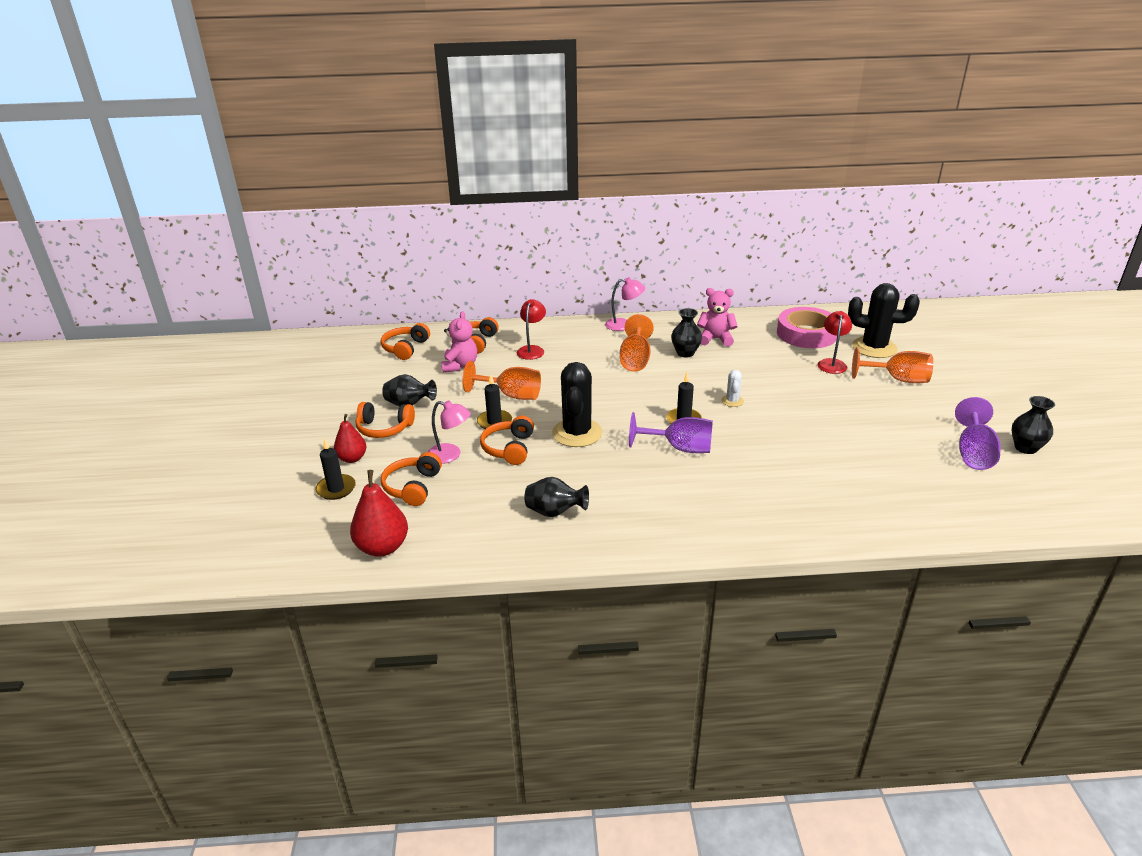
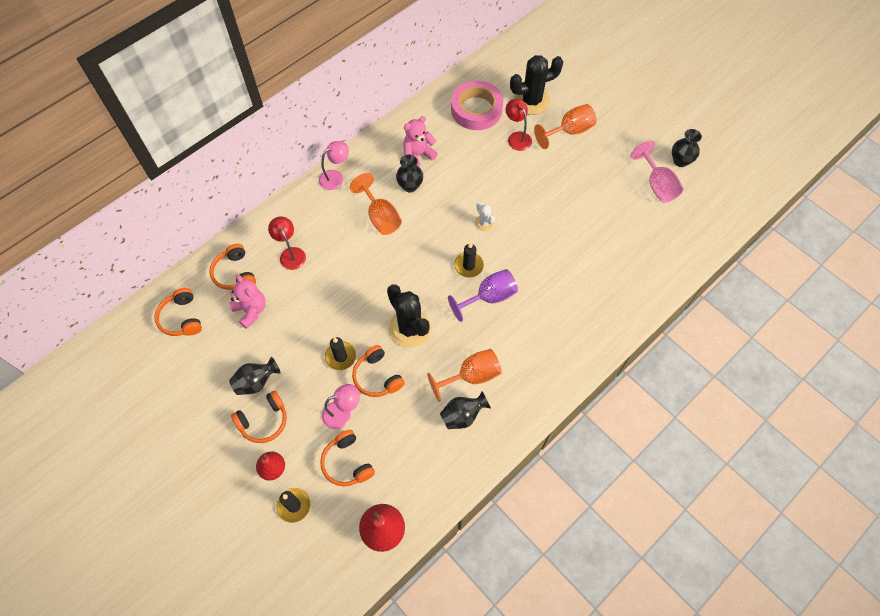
camera: 40 degrees left, 30 degrees up
(511, 395) = (325, 318): orange goblet -> orange goblet (471, 376)
(973, 453) = (657, 185): purple goblet -> pink goblet

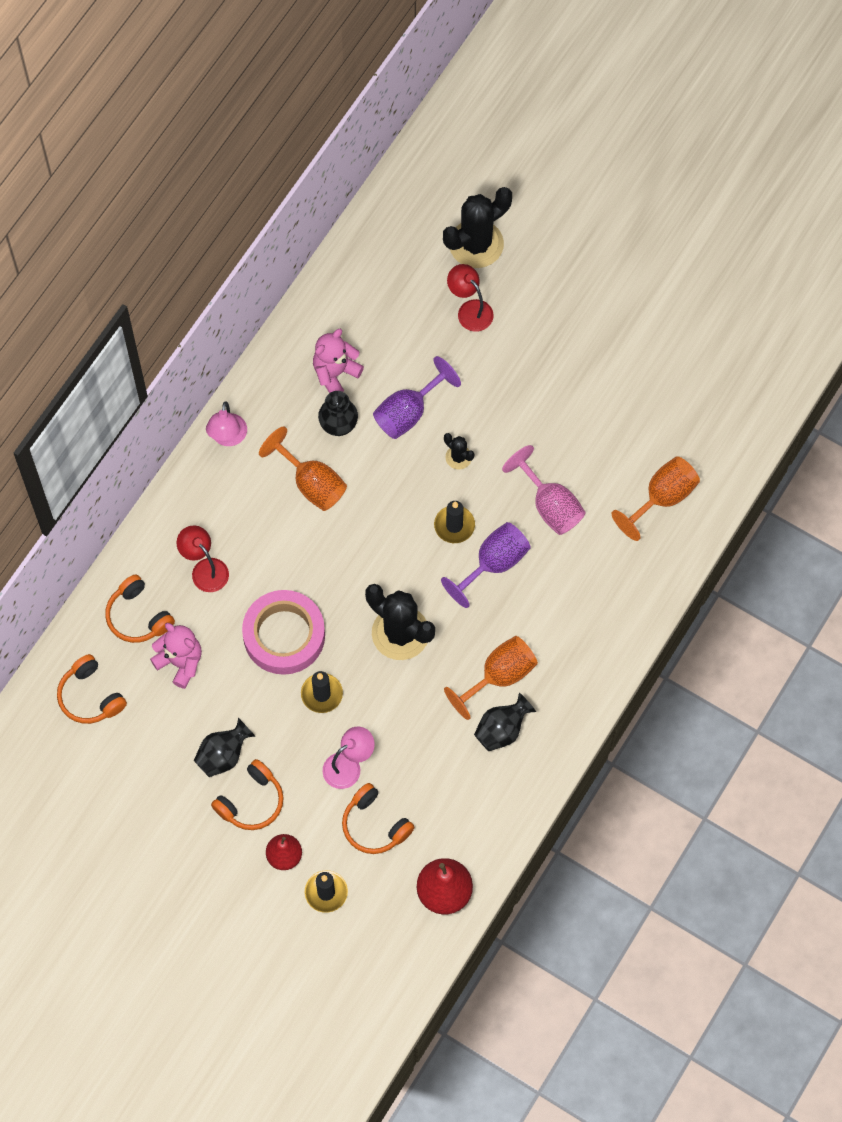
camera: 15 degrees left, 5 degrees up
(335, 177) = (227, 437): pink lamp -> pink lamp turned 150 degrees clockwise
(377, 377) = (378, 708): orange headphones -> none
(458, 188) = (408, 412): none -> purple goblet
(476, 110) = (399, 278): pink tape -> pink tape (284, 635)
(484, 223) = (458, 457): white cactus -> black cactus
(569, 131) = (543, 282): orange goblet -> orange goblet (662, 498)
(657, 185) = (685, 339): pink goblet -> pink goblet (550, 505)
(680, 161) = (710, 292): black vase -> none

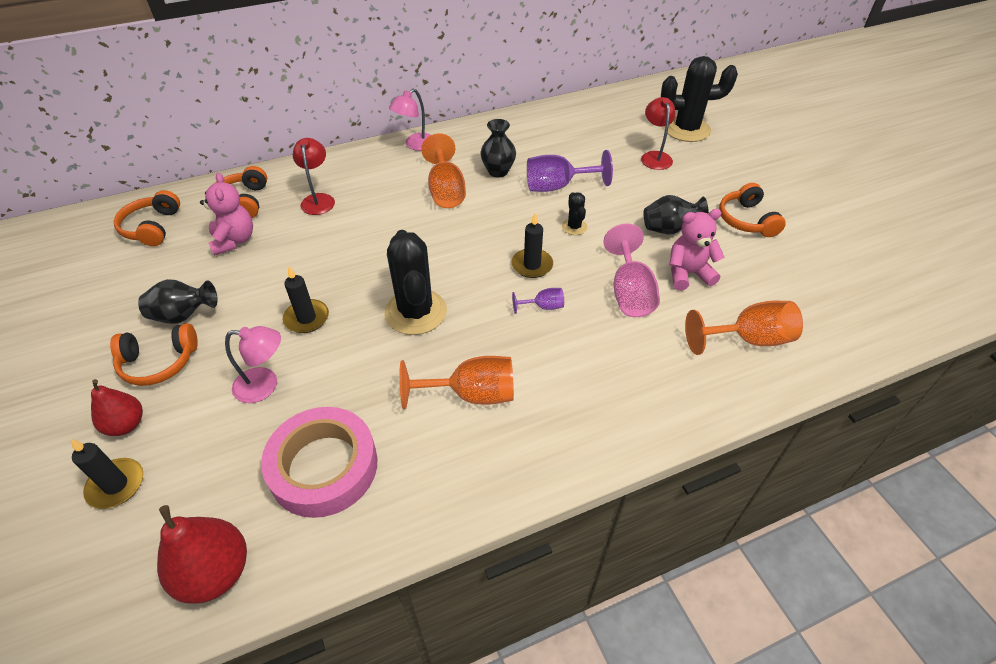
camera: 35 degrees right, 20 degrees down
(284, 635) = (324, 264): pink tape -> pink tape (323, 467)
(335, 373) = (523, 147): pink teddy bear -> pink teddy bear (688, 274)
(375, 825) = (228, 452): orange headphones -> orange headphones (746, 220)
(494, 564) = (543, 307): purple goblet -> purple goblet, size x0.51
(502, 730) = (431, 443): black vase -> black vase (668, 229)

